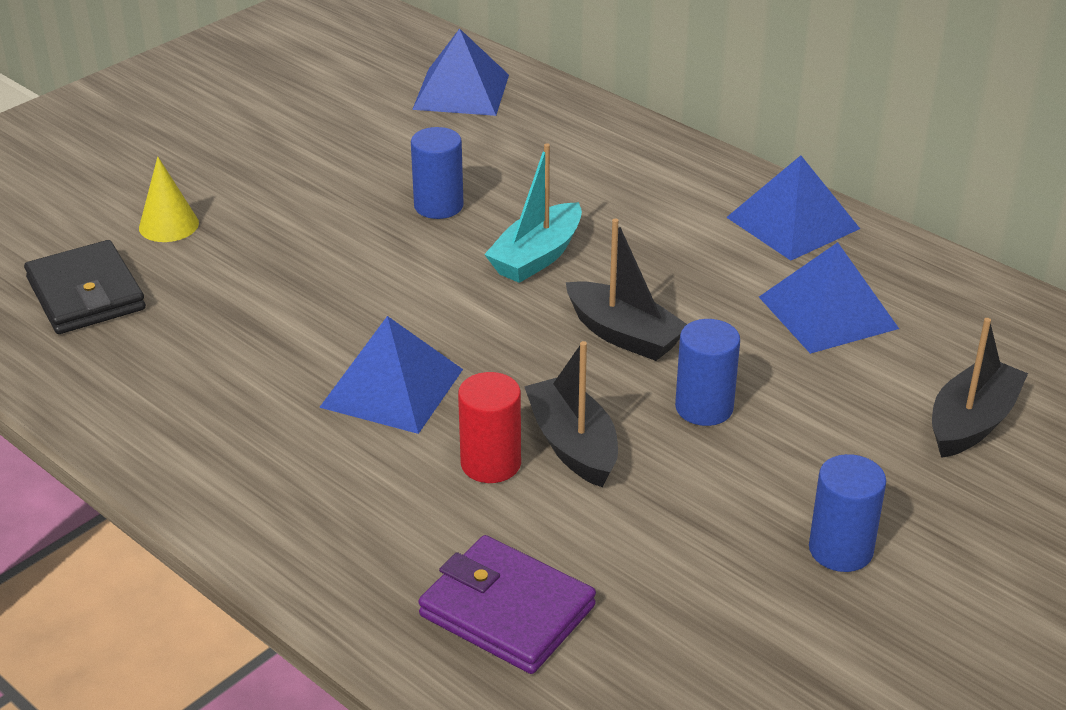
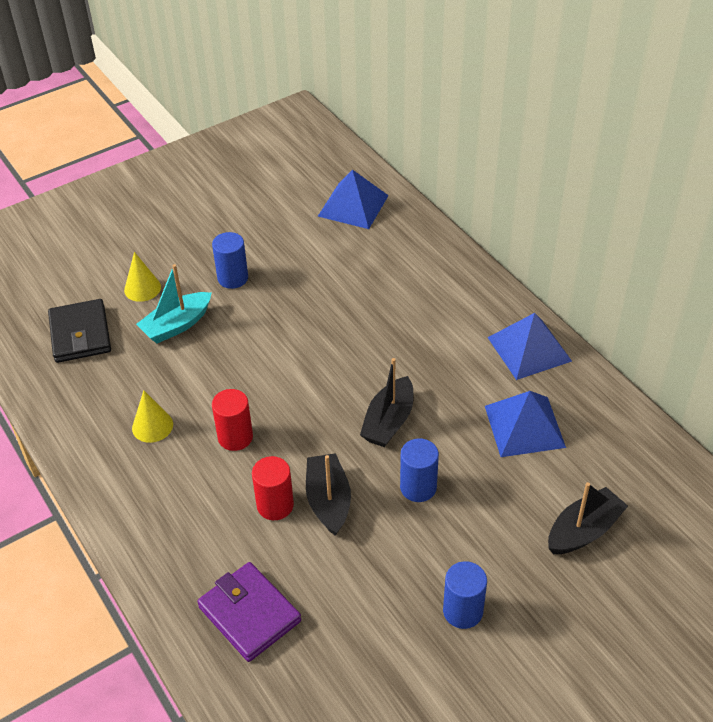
camera: 15 degrees right, 10 degrees up
(250, 393) = (152, 426): none -> yellow cone
(392, 388) = (235, 437): blue pyramid -> red cylinder
(438, 206) = (308, 299): blue cylinder -> blue cylinder (233, 278)
(537, 257) = (356, 350): turquoise boat -> turquoise boat (177, 325)
(624, 335) = (388, 421): black boat -> black boat turned 60 degrees clockwise

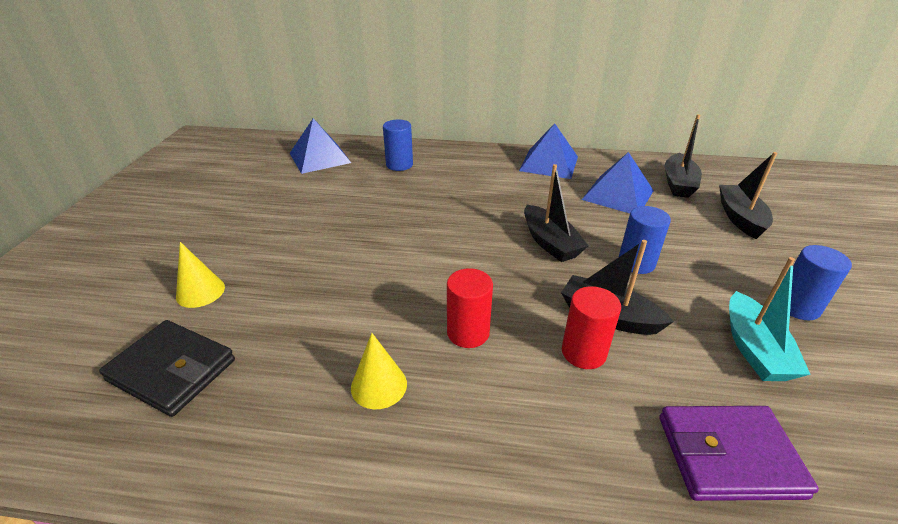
camera: 50 degrees left, 10 degrees down
(177, 325) = (280, 295): turquoise boat -> turquoise boat (754, 349)
(233, 278) = (286, 237): blue cylinder -> blue cylinder (399, 165)
(604, 460) = (678, 184): none -> black boat

